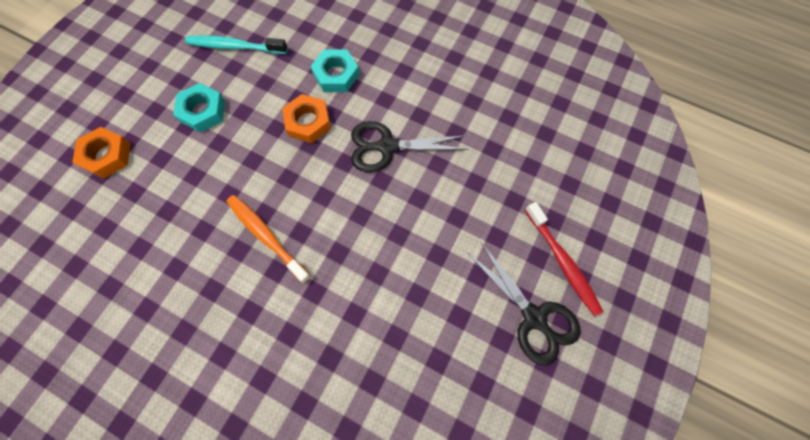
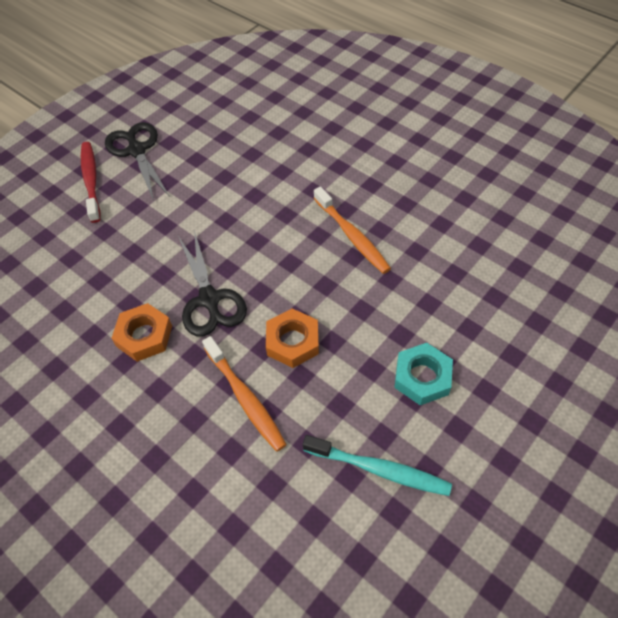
camera: 165 degrees left, 15 degrees down
(107, 155) = (535, 341): orange nut -> orange nut (144, 336)
(336, 75) = (245, 398): turquoise nut -> orange toothbrush
(387, 147) = (209, 299): black scissors -> black scissors turned 60 degrees clockwise

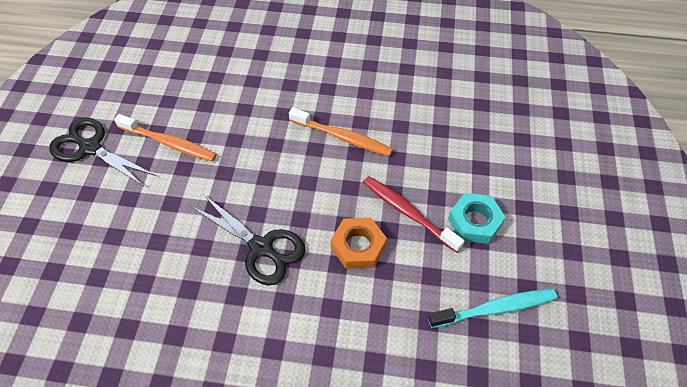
camera: 35 degrees left, 0 degrees up
(91, 181) = (63, 196): red toothbrush -> red toothbrush (408, 213)
(144, 336) = (225, 310): orange nut -> none
(245, 398) = (354, 313): orange toothbrush -> orange toothbrush (169, 143)

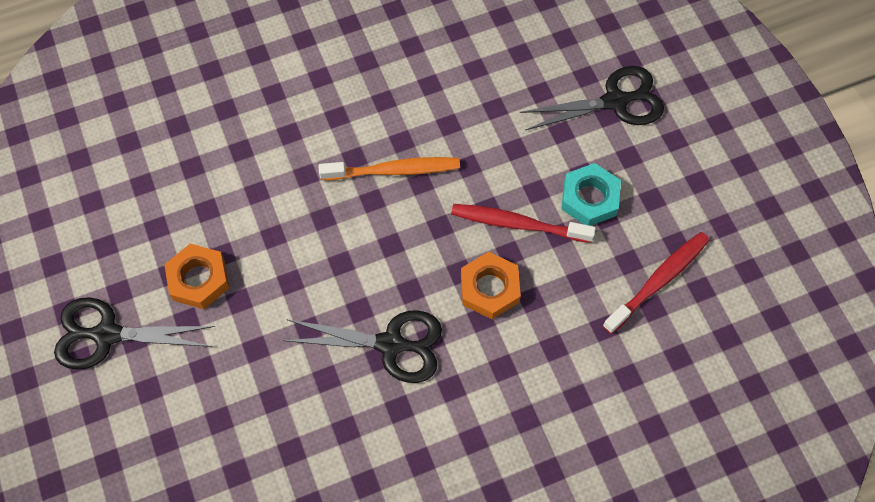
camera: 30 degrees left, 10 degrees up
(169, 143) = (199, 279): orange toothbrush -> orange nut
(495, 308) = (658, 281): turquoise toothbrush -> red toothbrush
(535, 165) = (615, 101): none -> black scissors

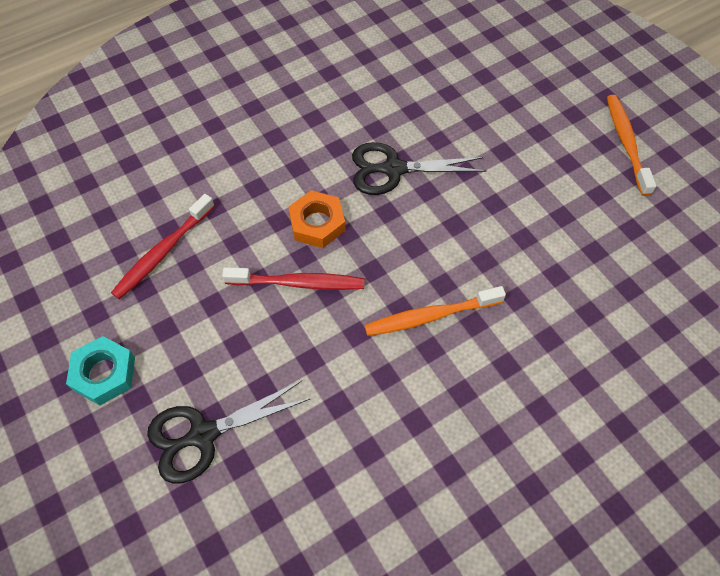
camera: 170 degrees right, 5 degrees down
(107, 334) = (626, 143): black scissors -> orange toothbrush
(199, 279) = (573, 193): orange nut -> none
(589, 198) = (229, 319): turquoise nut -> turquoise nut (104, 373)

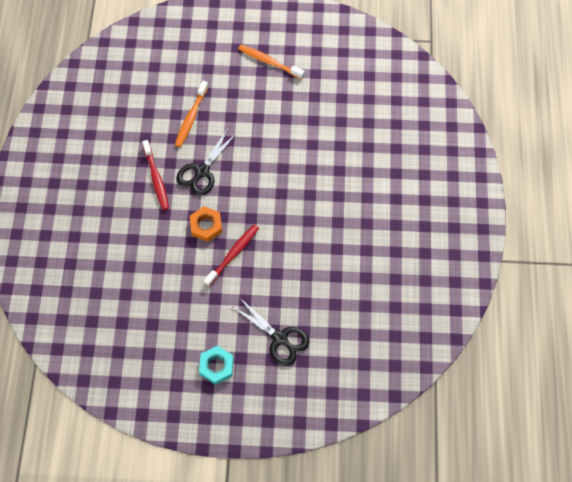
camera: 55 degrees left, 5 degrees up
(163, 252) = (167, 305): red toothbrush -> red toothbrush (156, 178)
(203, 435) = (279, 338): black scissors -> black scissors turned 60 degrees counterclockwise
(430, 316) = (293, 210): orange toothbrush -> orange toothbrush (191, 117)

